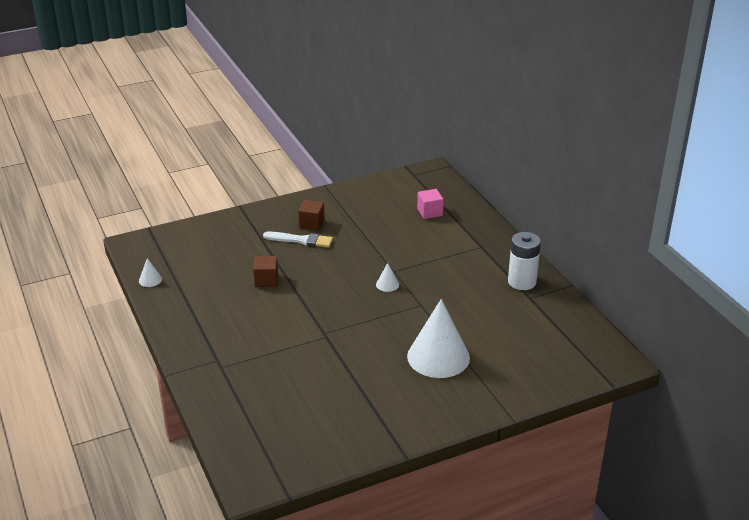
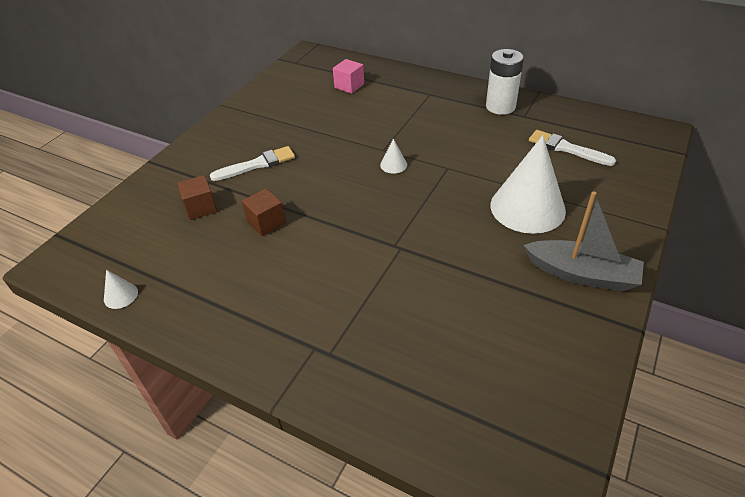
camera: 35 degrees left, 10 degrees up
(311, 223) = (249, 144): brown cube -> brown cube (201, 207)
(415, 410) = (582, 274): none -> grey boat
(525, 335) = (566, 148): none -> white brush

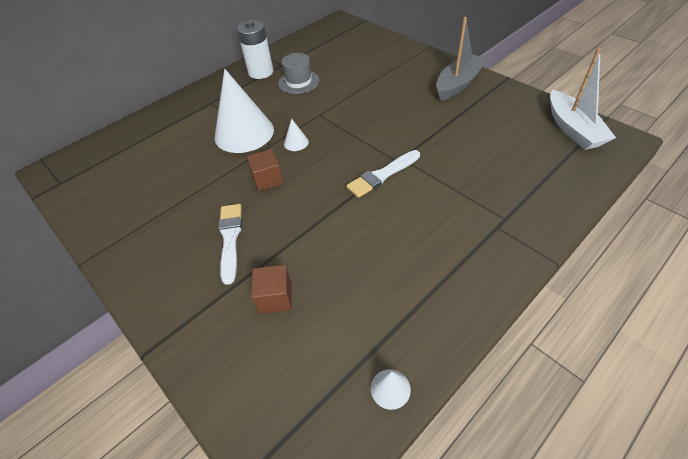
camera: 70 degrees left, 5 degrees up
(266, 222) = (329, 241): brown cube -> brown cube (267, 179)
(349, 86) = (149, 149): pink cube -> none
(499, 137) = (298, 82): none -> grey hat
(527, 207) = (386, 89): white cone -> white cone (244, 133)
(542, 422) = (573, 129): none -> white boat
(566, 148) = (333, 57): white brush -> white brush (382, 175)

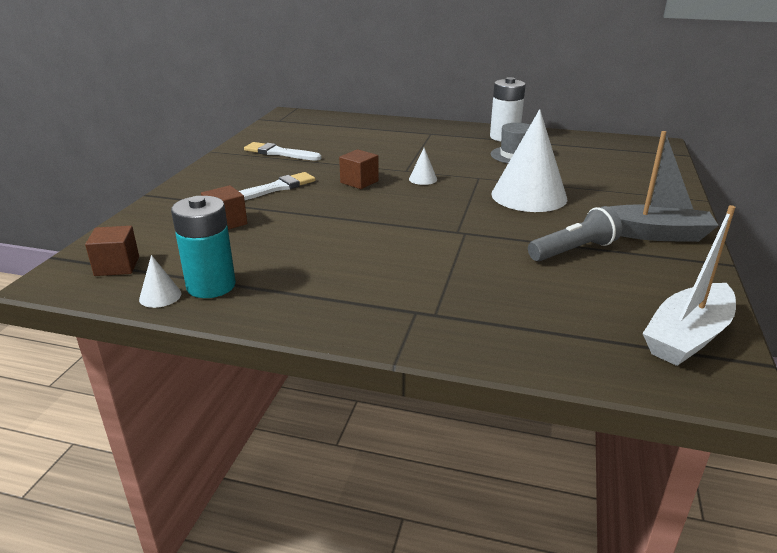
camera: 55 degrees right, 20 degrees down
(244, 133) = (408, 156): white cone -> white cone (529, 196)
(305, 417) = (117, 266): none -> brown cube
(382, 175) = (425, 229): white brush -> white brush (279, 153)
(393, 342) = (211, 286): none -> turquoise battery
(458, 123) = (574, 250): none -> grey flashlight

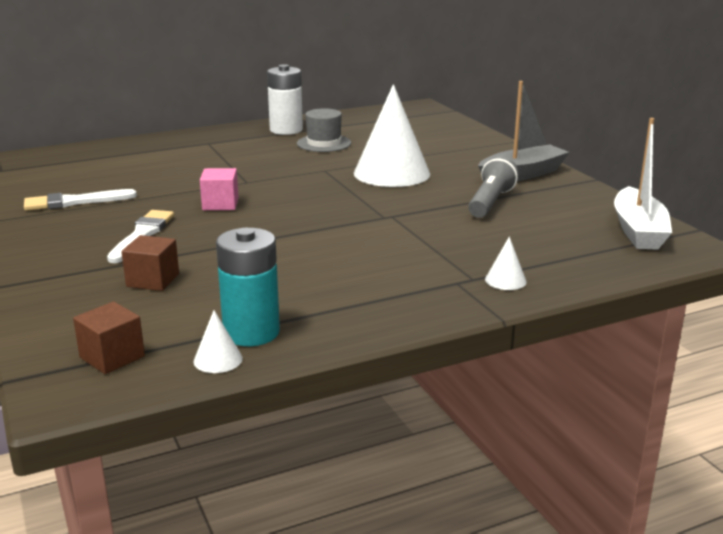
camera: 40 degrees left, 5 degrees down
(359, 182) = (220, 204): brown cube -> pink cube
(423, 179) = (277, 185): white cone -> white cone (505, 280)

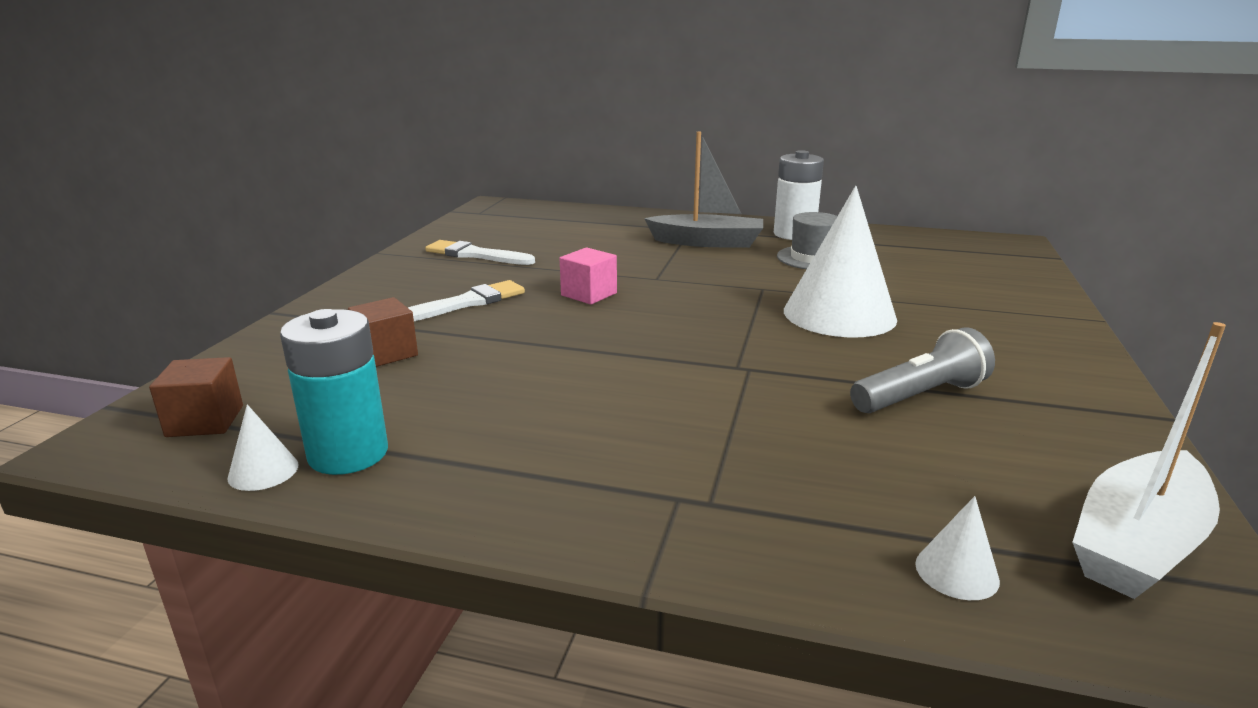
camera: 40 degrees right, 0 degrees up
(505, 280) = (752, 528): white cone -> white cone (957, 572)
(522, 174) = (1037, 370): grey boat -> grey boat (707, 242)

